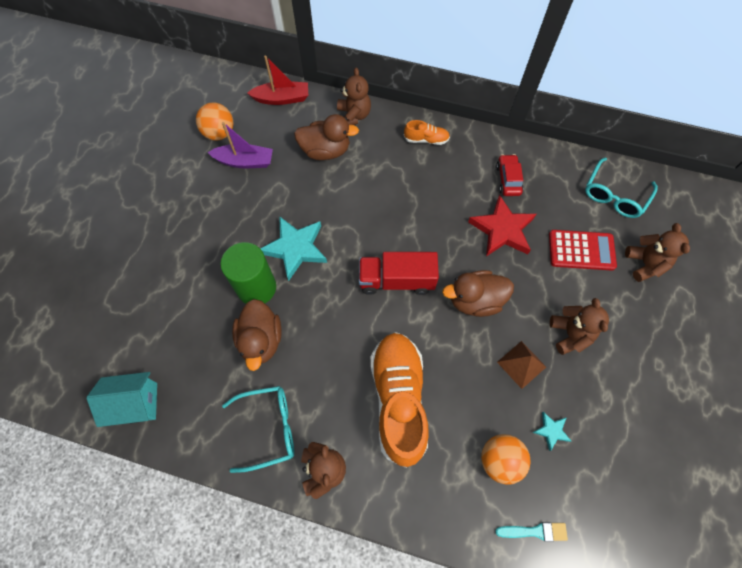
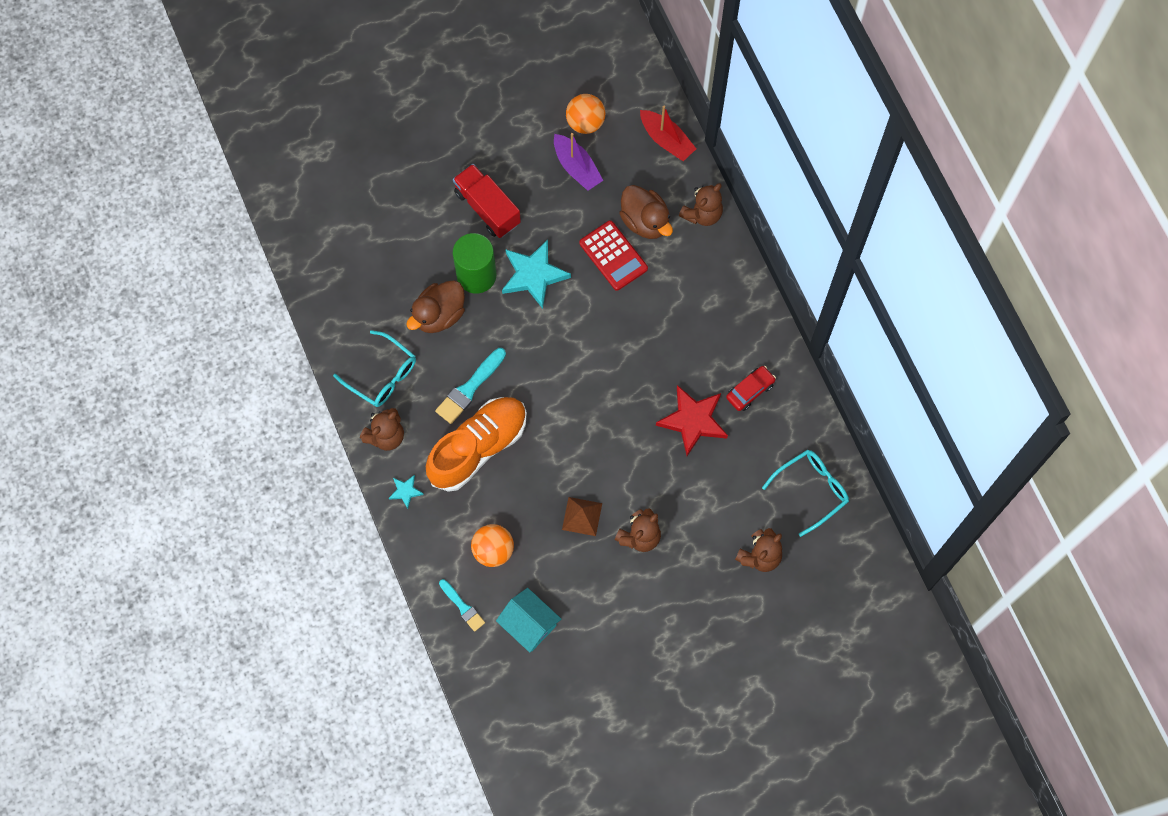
camera: 50 degrees right, 5 degrees up
(135, 403) = (323, 271): turquoise house -> turquoise house (529, 624)
(342, 365) = (469, 388): none -> turquoise brush
(396, 280) = (573, 373): red truck -> red truck (487, 208)
(426, 139) = (731, 293): orange shoe -> none
(475, 300) = (607, 445): brown duck -> none
(551, 431) = (546, 572): turquoise star -> turquoise star (405, 491)
(581, 250) = (728, 497): red calculator -> red calculator (613, 256)
(614, 195) = (812, 489): turquoise glasses -> turquoise glasses turned 150 degrees clockwise

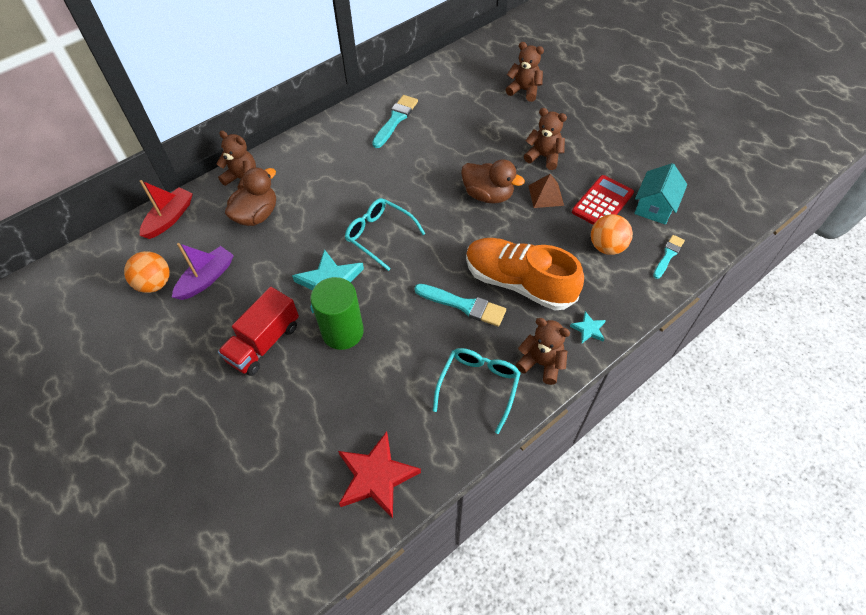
camera: 105 degrees left, 15 degrees down
(439, 315) = (395, 353): brown duck -> brown duck (488, 195)
(613, 256) = (296, 229): red calculator -> red calculator (602, 202)
(693, 420) = (433, 146): red star -> red star (376, 477)
(750, 391) = (395, 120): red car -> turquoise brush
(812, 489) = (461, 74): turquoise glasses -> turquoise glasses (379, 235)

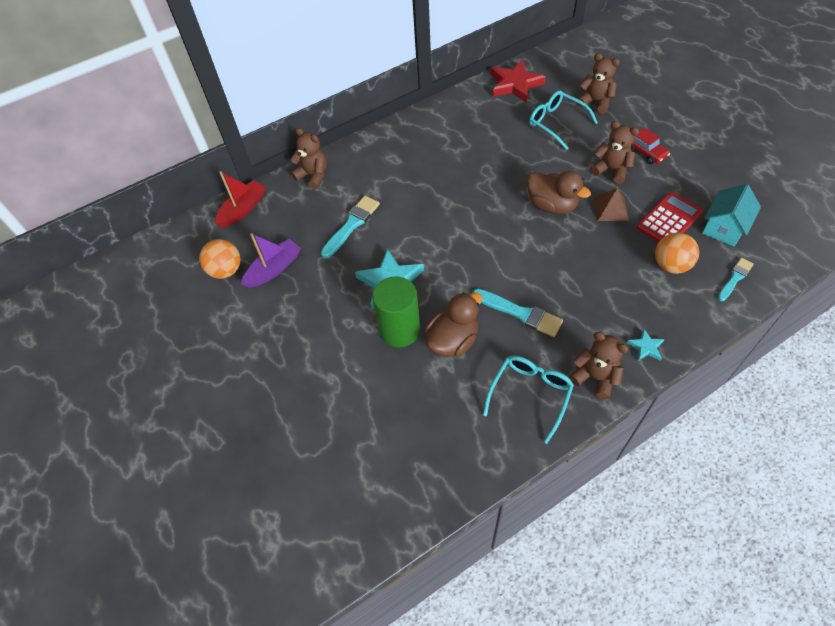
camera: 10 degrees right, 0 degrees up
(256, 215) = (324, 211): brown duck -> brown duck (453, 340)
(264, 342) = (324, 334): red truck -> none
(376, 477) = (423, 474): red star -> red star (515, 84)
(379, 235) = (441, 238): turquoise glasses -> turquoise glasses (556, 123)
(395, 120) = (464, 125): turquoise brush -> turquoise brush (351, 225)
(519, 283) = (577, 295): orange shoe -> none
(575, 137) = (645, 152): none -> red car

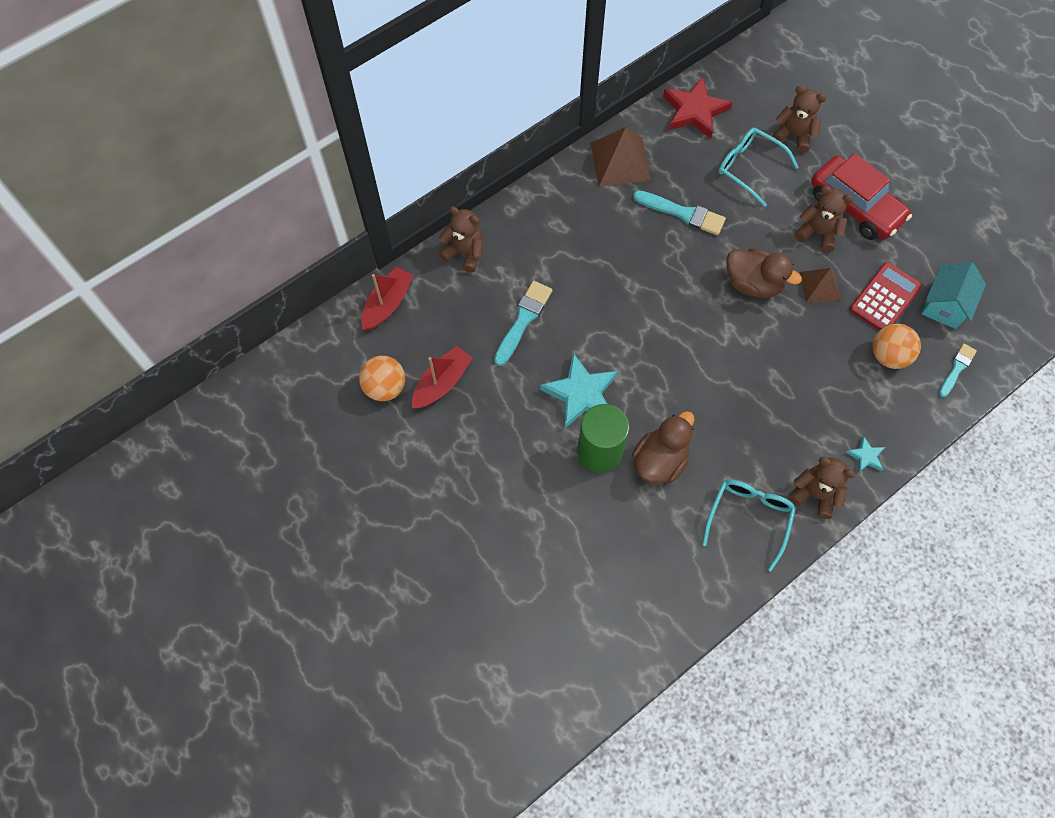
camera: 10 degrees left, 10 degrees up
(274, 269) = (442, 383): purple boat -> red boat
(451, 116) = (620, 161): none -> brown pyramid
(520, 313) = (729, 424): turquoise brush -> turquoise brush (682, 213)
(645, 152) = (855, 206): red car -> red car, size x1.90

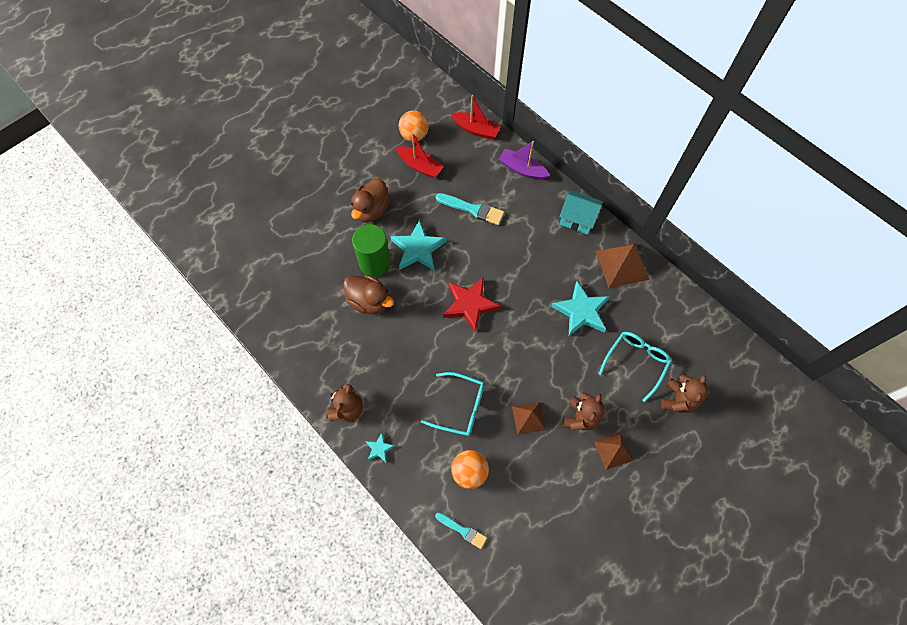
camera: 85 degrees right, 0 degrees up
(464, 253) = (522, 169): brown teddy bear -> purple boat
(682, 213) = (581, 311): turquoise brush -> turquoise star
(694, 111) = (685, 318): red star -> red star (470, 304)
(749, 517) = (328, 362): turquoise glasses -> turquoise glasses (461, 407)
(753, 284) = (523, 365): brown duck -> brown duck (371, 210)
(855, 206) = (613, 450): red car -> brown pyramid
(885, 298) = (524, 472): red calculator -> none
(945, 305) = (523, 525): turquoise house -> turquoise house (577, 219)

